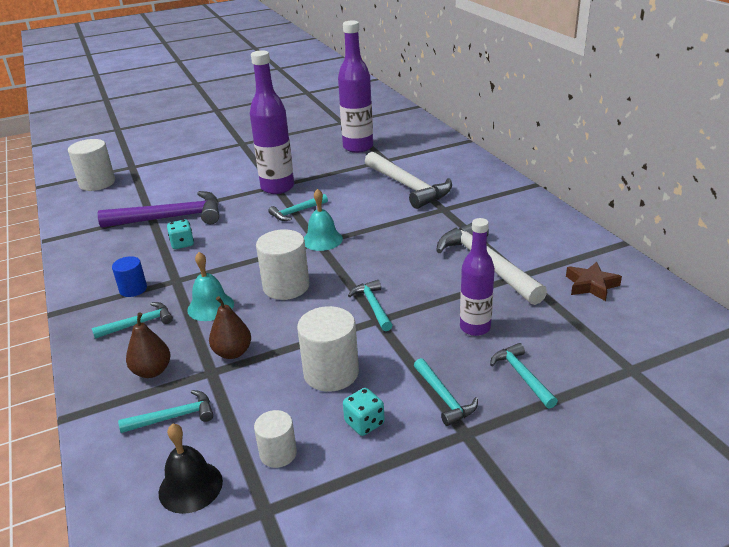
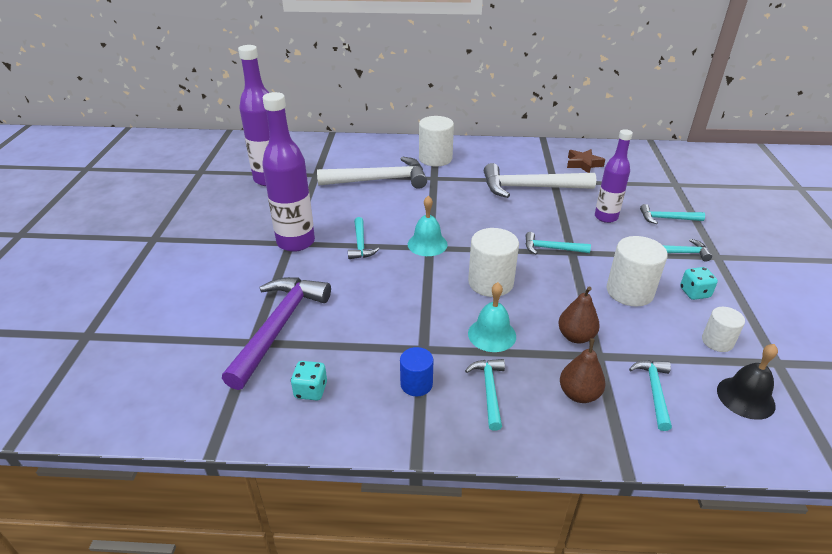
camera: 65 degrees left, 5 degrees up
(97, 183) = (93, 377): white cylinder -> white cylinder (435, 159)
(182, 244) = (350, 329): turquoise dice -> turquoise dice (311, 390)

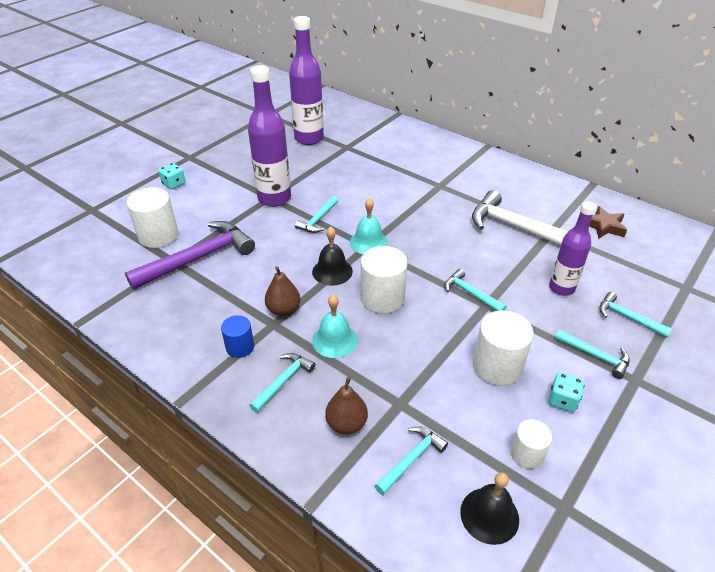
camera: 35 degrees right, 5 degrees up
(311, 390) = (172, 313): turquoise dice -> turquoise dice (174, 184)
(379, 180) = (391, 170): white hammer -> none
(424, 281) = (332, 271): none -> black bell
(435, 159) = (461, 168): white cylinder -> white cylinder (158, 236)
(575, 336) = (400, 378): brown pear -> brown pear (283, 309)

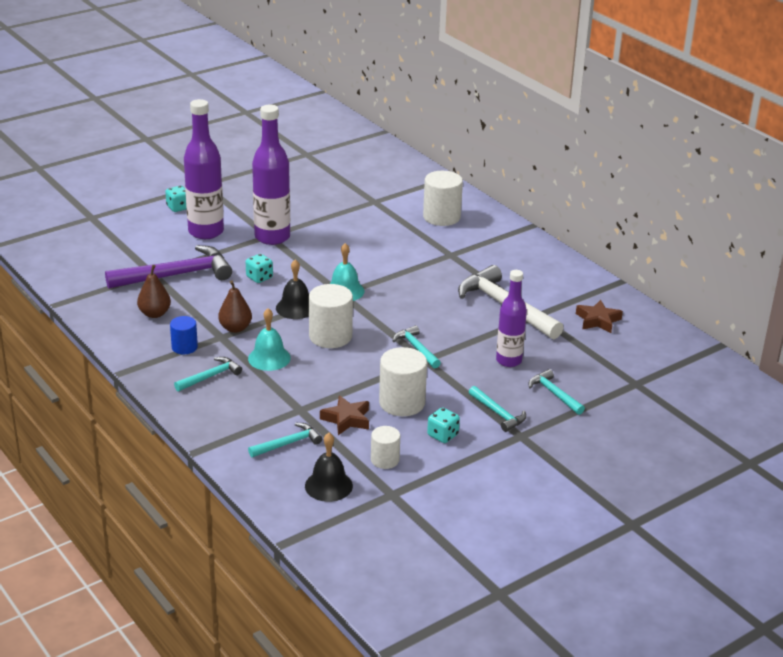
camera: 15 degrees right, 10 degrees down
(158, 236) = (146, 250): white cylinder -> white cylinder (441, 217)
(281, 244) = (259, 277): none -> turquoise dice
(309, 139) = (338, 186): purple bottle -> purple bottle (206, 232)
(318, 220) = (306, 263): turquoise hammer -> none
(346, 424) = (248, 413): brown pear -> brown pear (155, 314)
(455, 404) = (347, 419): none -> brown star

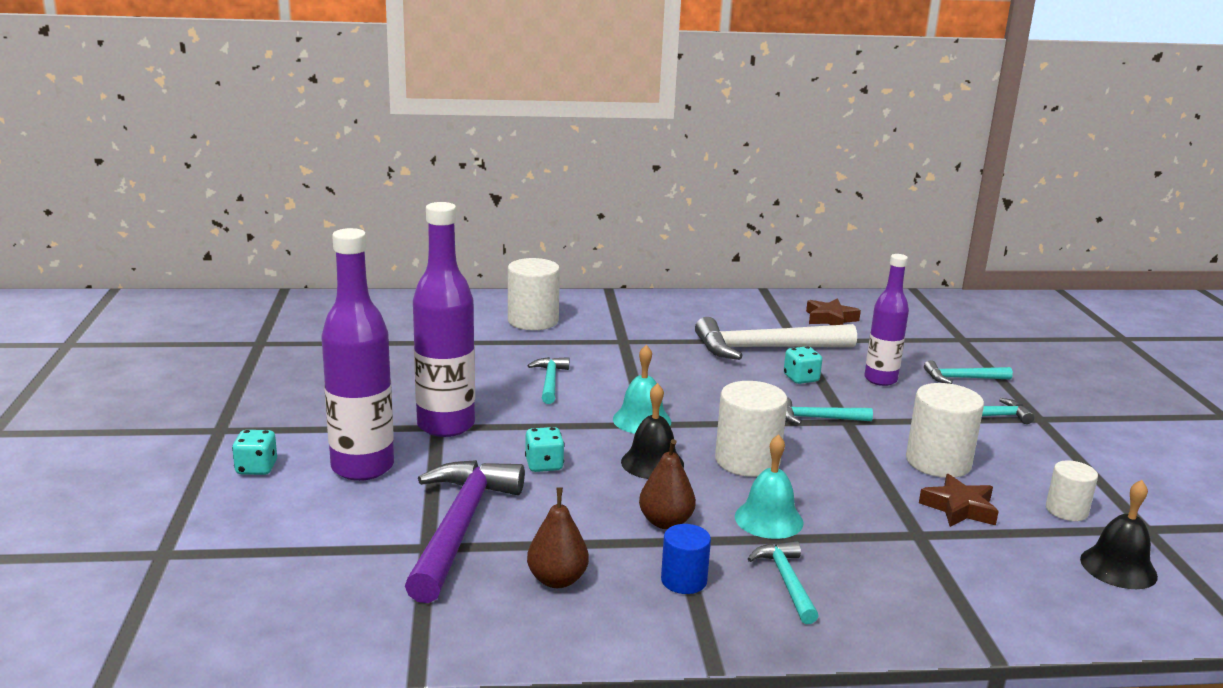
camera: 60 degrees left, 10 degrees down
(288, 443) = (1003, 568): turquoise hammer -> turquoise hammer (550, 381)
(442, 435) = (1022, 459): turquoise dice -> turquoise dice (801, 378)

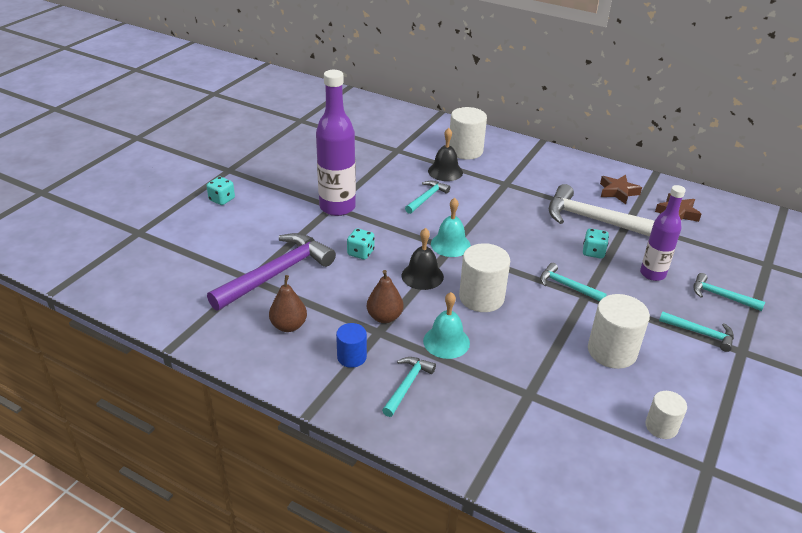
camera: 35 degrees right, 15 degrees up
(362, 467) = (269, 218): purple bottle -> none
(959, 508) = (582, 389): brown star -> brown star (618, 192)
(1118, 567) = (642, 483): black bell -> black bell (445, 171)

